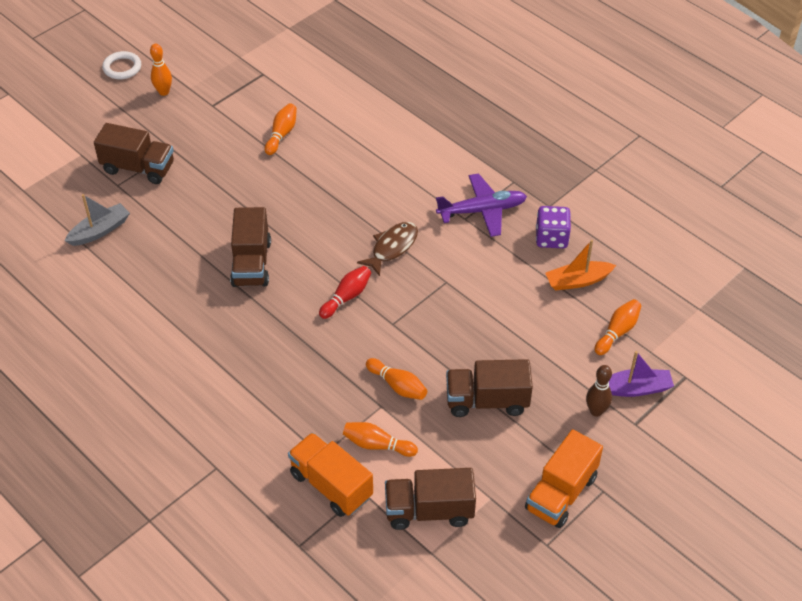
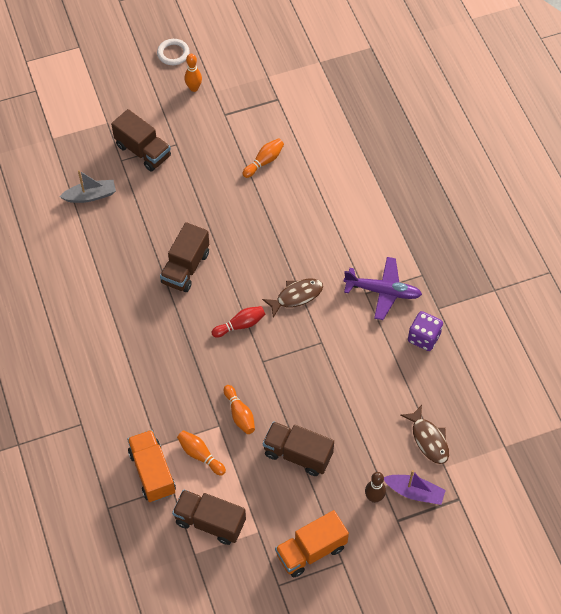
camera: 25 degrees right, 10 degrees up
(577, 281) = (423, 383): orange boat -> none
(617, 332) = (428, 439): orange bowling pin -> brown fish

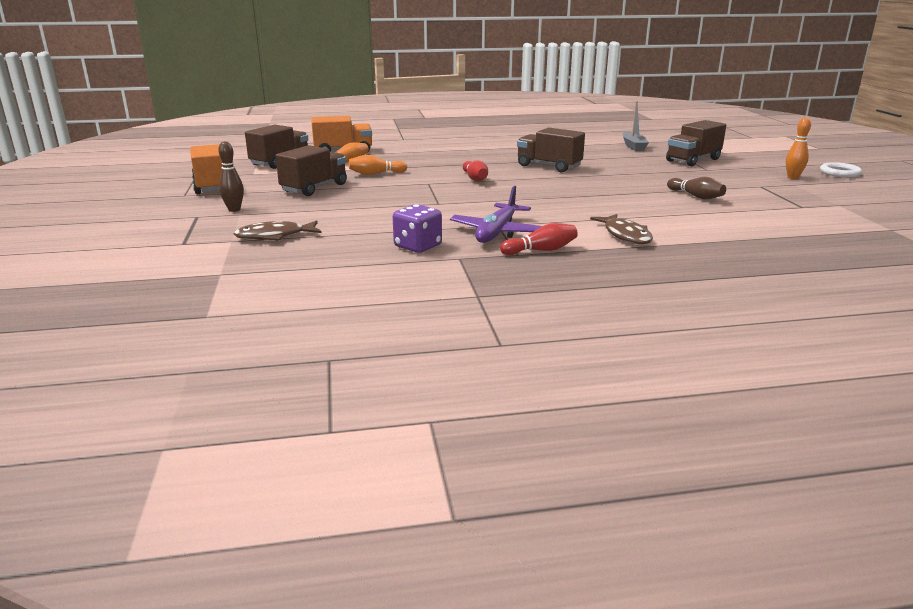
camera: 100 degrees right, 35 degrees down
(264, 161) = (696, 196): orange bowling pin -> brown bowling pin
(296, 296) = (503, 198): brown fish -> brown fish (625, 235)
(412, 261) = (541, 250): none -> red bowling pin
(414, 492) = (218, 225): purple boat -> none

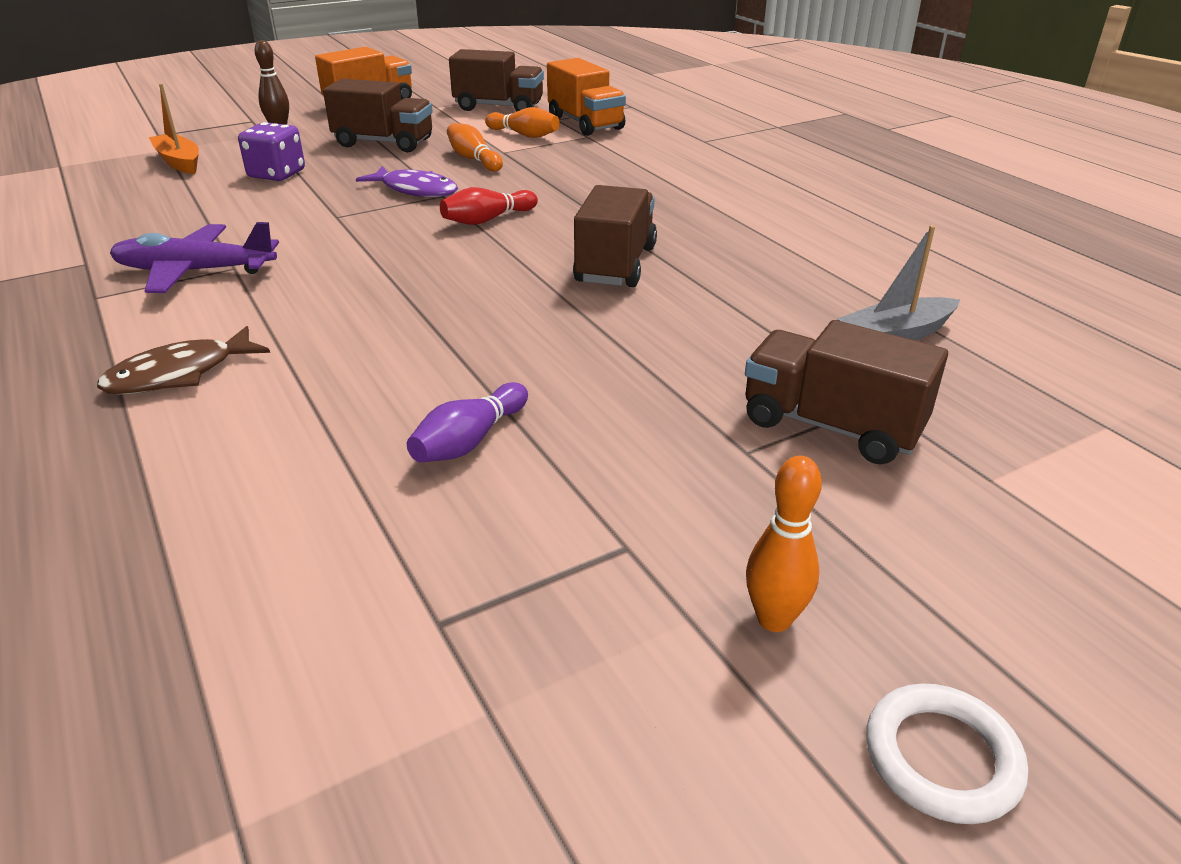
camera: 70 degrees right, 10 degrees up
(274, 236) = (179, 162): brown fish -> orange boat
(414, 187) = (415, 190): none -> purple fish
(417, 246) = (136, 233): purple dice -> purple dice (277, 174)
(541, 250) = (107, 311): red bowling pin -> none
(696, 196) = (469, 441): brown bowling pin -> purple bowling pin

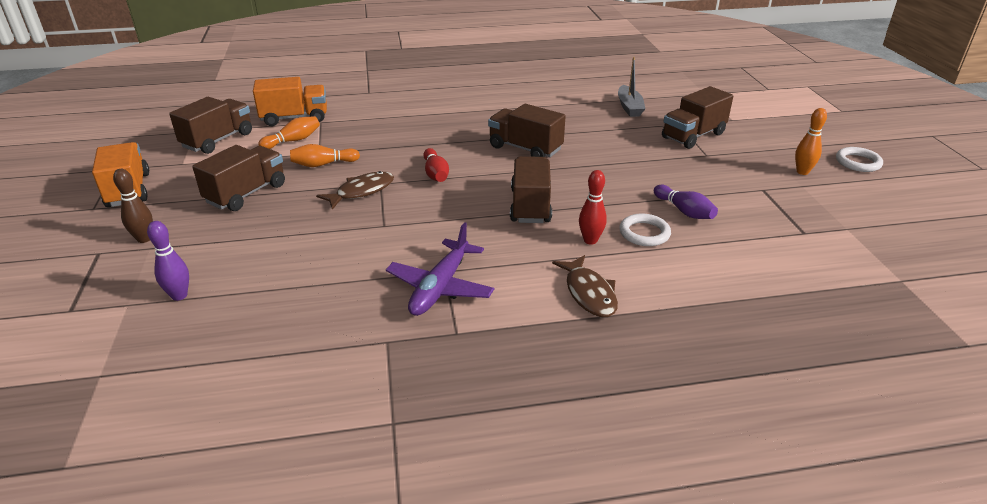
camera: 70 degrees left, 0 degrees up
(179, 162) = (179, 295): orange boat -> purple bowling pin
(277, 174) = (268, 245): purple dice -> none
(333, 357) = (590, 240): none -> red bowling pin
(371, 404) = (644, 233): none -> white ring
(415, 190) = (362, 191): purple fish -> brown fish
(425, 295) = (530, 206): none -> brown truck

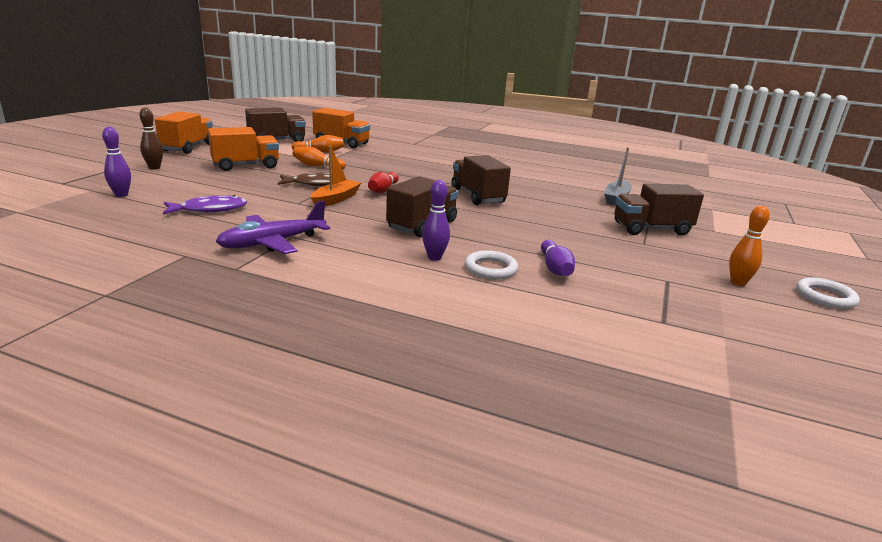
camera: 30 degrees right, 10 degrees down
(246, 194) = (246, 166): brown truck -> orange truck
(313, 273) = (210, 209): none -> purple fish
(411, 205) = (336, 199): none -> orange boat
(589, 293) = (374, 285): brown fish -> none
(590, 240) = (434, 257): red bowling pin -> purple bowling pin

